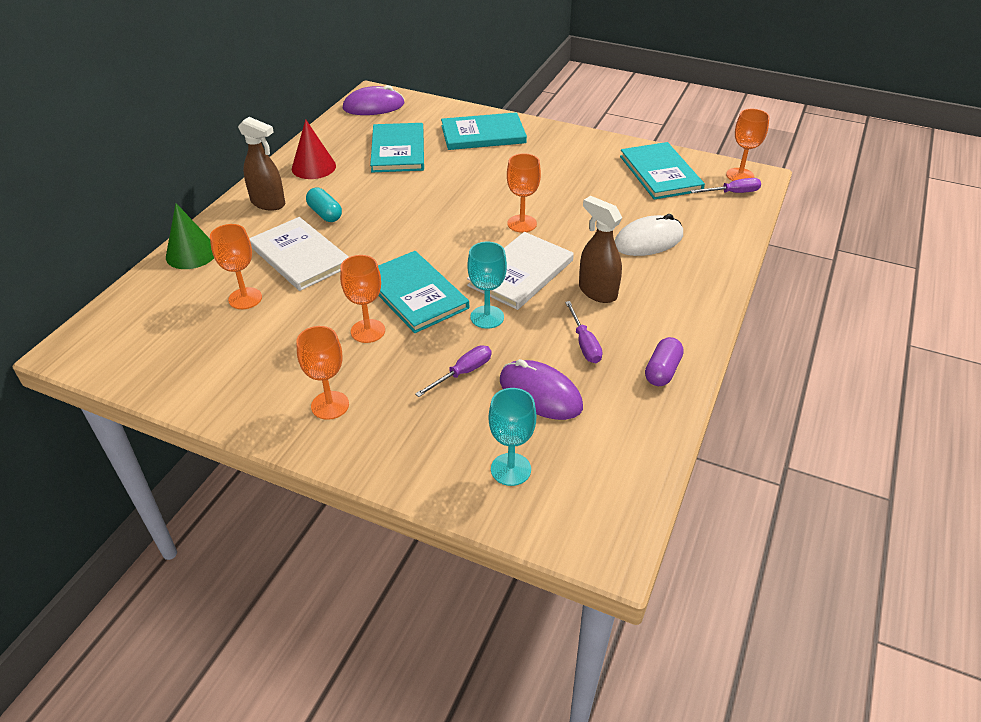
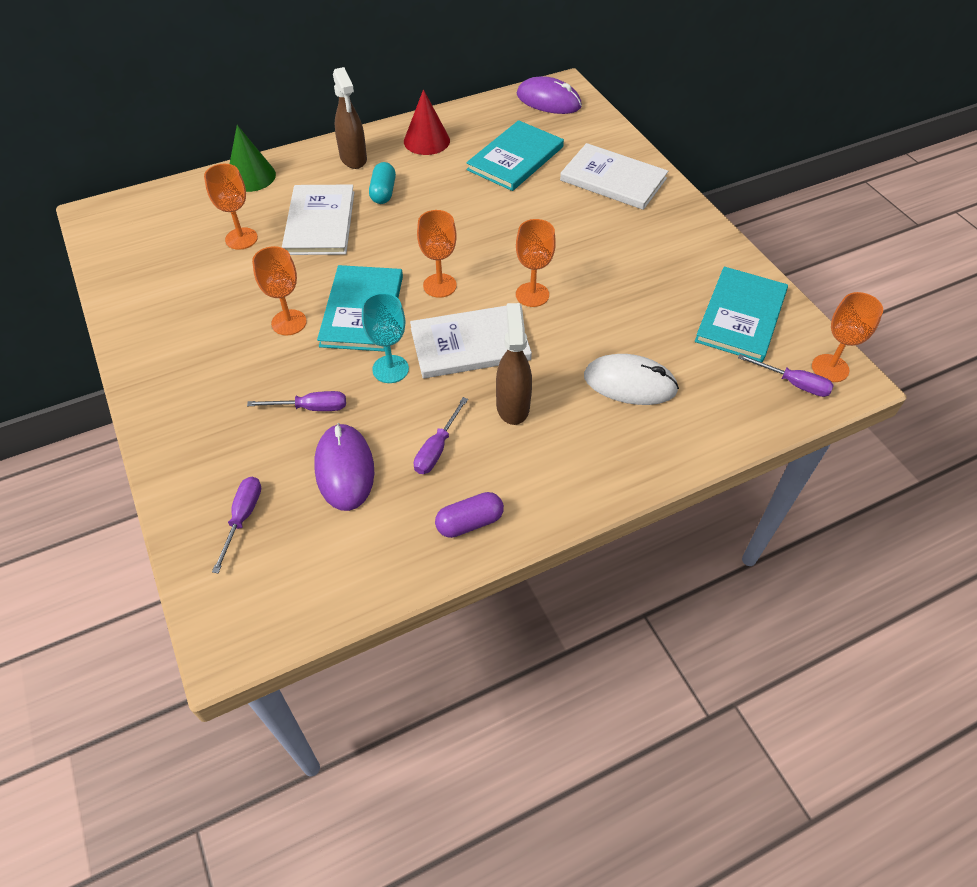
camera: 40 degrees right, 10 degrees up
(330, 405) = (191, 370): orange goblet -> orange goblet (439, 285)
(483, 134) = (613, 179): turquoise book -> white book
(511, 469) = (243, 518): turquoise goblet -> purple screwdriver

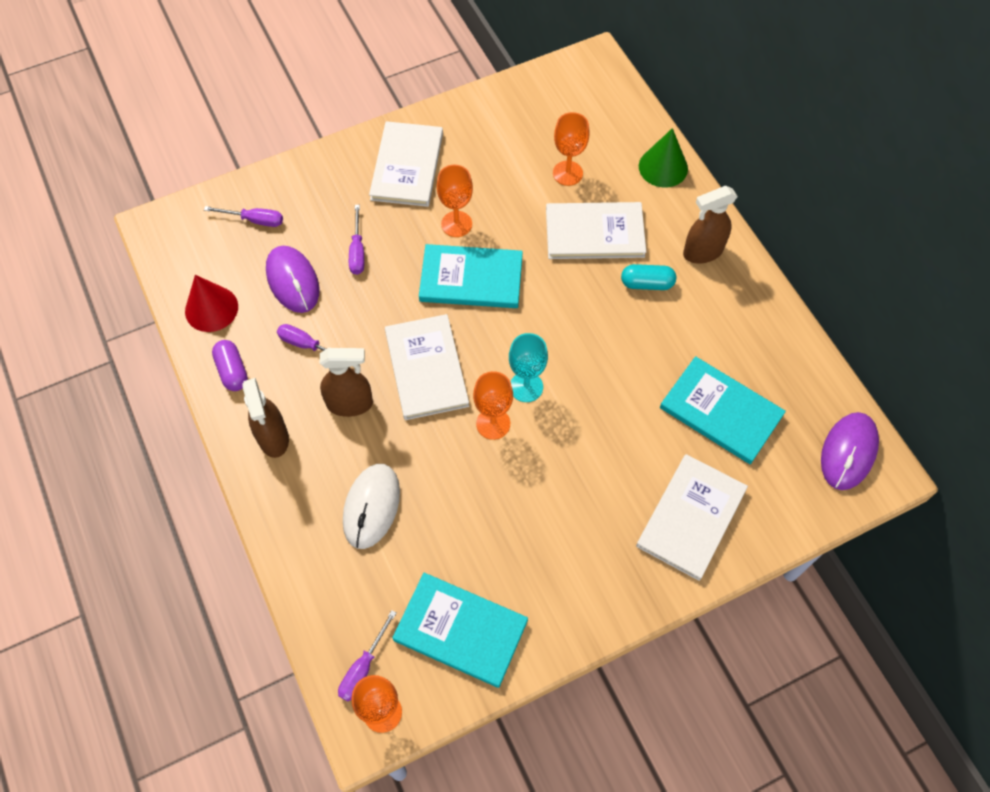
camera: 90 degrees right, 10 degrees up
(196, 366) = (407, 166): none -> white book
(344, 469) = (293, 281): purple mouse -> purple mouse turned 75 degrees clockwise
(390, 369) = (398, 306): turquoise goblet -> turquoise goblet (526, 387)
(426, 141) = (744, 319): red cone -> red cone (211, 308)
(439, 285) = (505, 341): orange goblet -> none
(557, 473) = (273, 438): none -> brown spray bottle

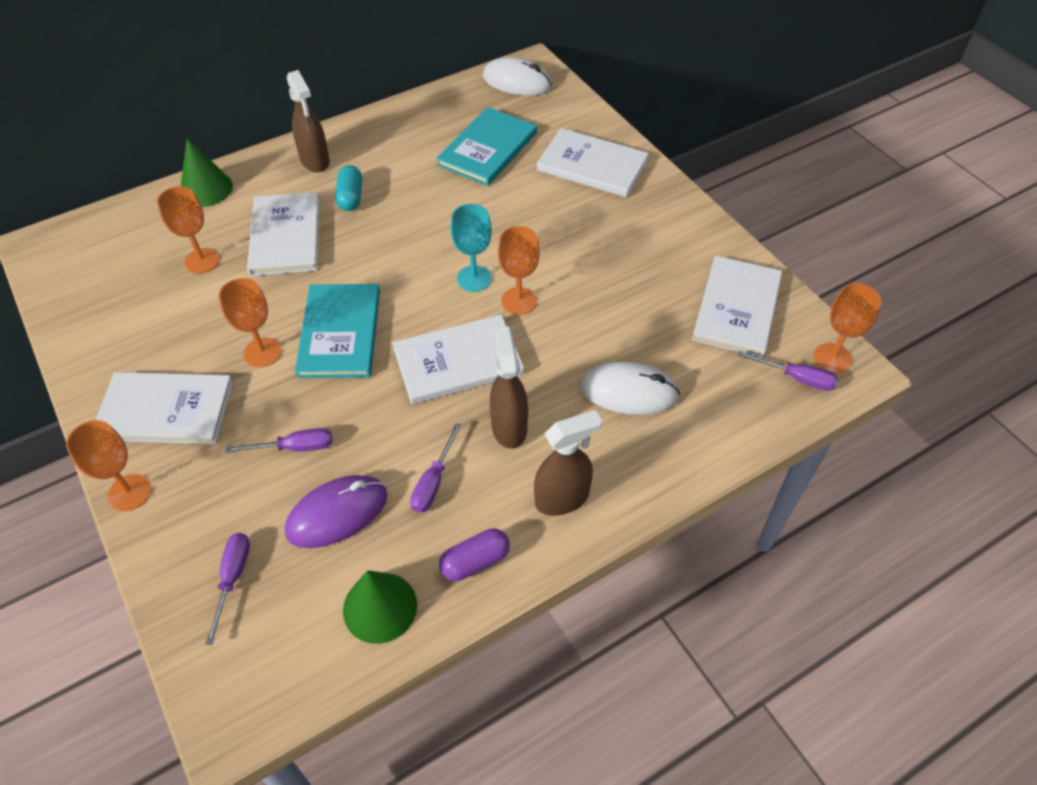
camera: 95 degrees left, 10 degrees down
(211, 308) = (380, 607): red cone -> green cone
(337, 153) = (129, 493): none -> orange goblet
(460, 630) = (737, 308): turquoise book -> white book
(848, 452) = (517, 81): purple mouse -> white mouse

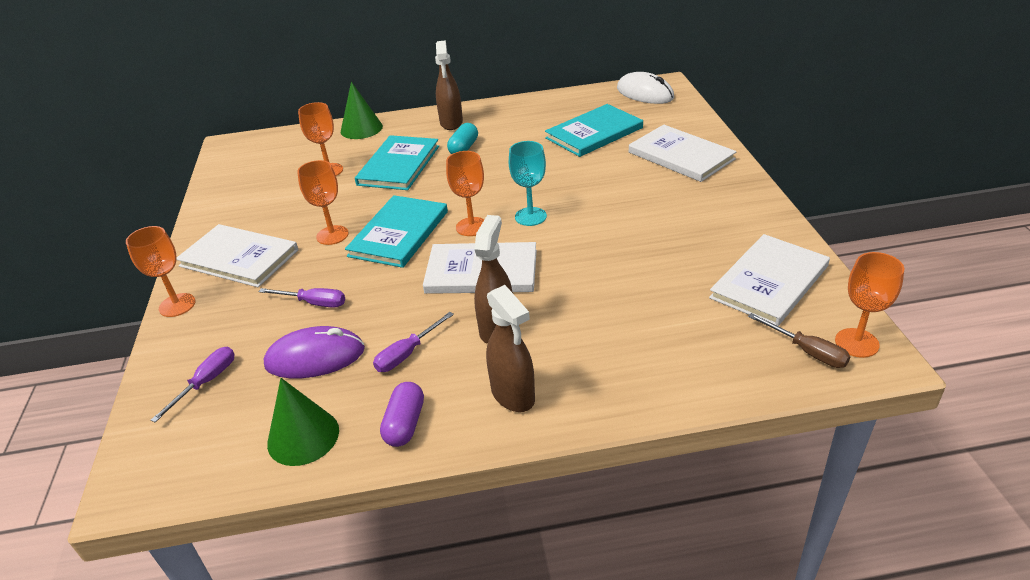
camera: 25 degrees right, 15 degrees down
(285, 236) = (398, 165): white book -> turquoise book
(475, 561) = (405, 424): purple capsule -> purple capsule turned 75 degrees counterclockwise
(519, 301) = (560, 239): orange goblet -> orange goblet (472, 227)
(562, 498) = (513, 395): brown spray bottle -> brown spray bottle turned 60 degrees clockwise
(629, 391) = (624, 325): white mouse -> none
(796, 378) = (807, 351): purple screwdriver -> brown screwdriver

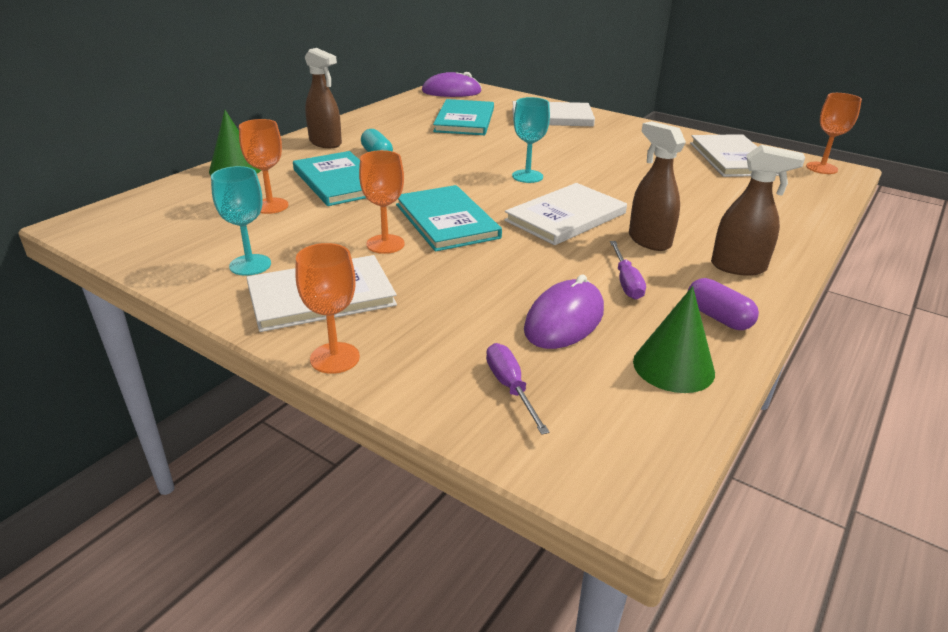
camera: 50 degrees left, 5 degrees down
(247, 215) = (250, 265): none -> turquoise goblet
(314, 303) = (478, 290): purple screwdriver -> none
(472, 227) = (497, 196): orange goblet -> none
(645, 93) = (451, 92): white mouse -> purple mouse
(807, 351) = (813, 180): brown screwdriver -> none

